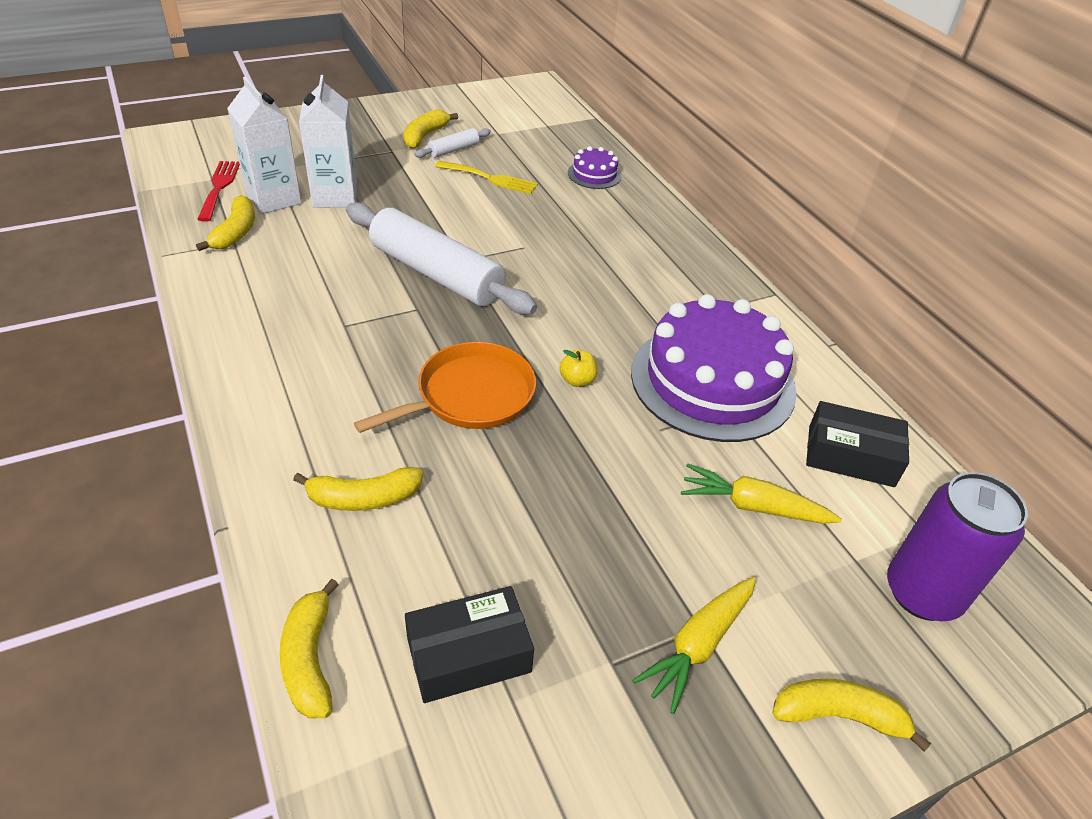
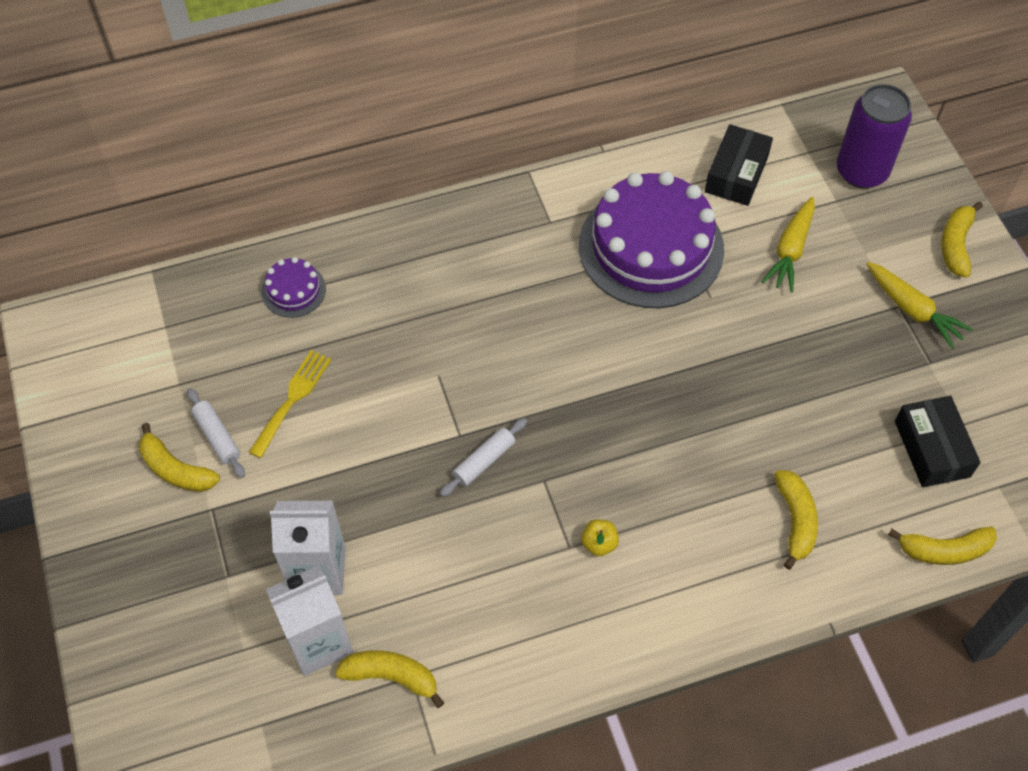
camera: 80 degrees left, 15 degrees up
(219, 187) = (285, 711): red fork -> none
(436, 273) = (484, 461): white rolling pin -> white rolling pin, size x0.44
(470, 396) = (672, 437): orange pan -> none
(577, 380) = (651, 350): yellow apple -> yellow apple (599, 543)

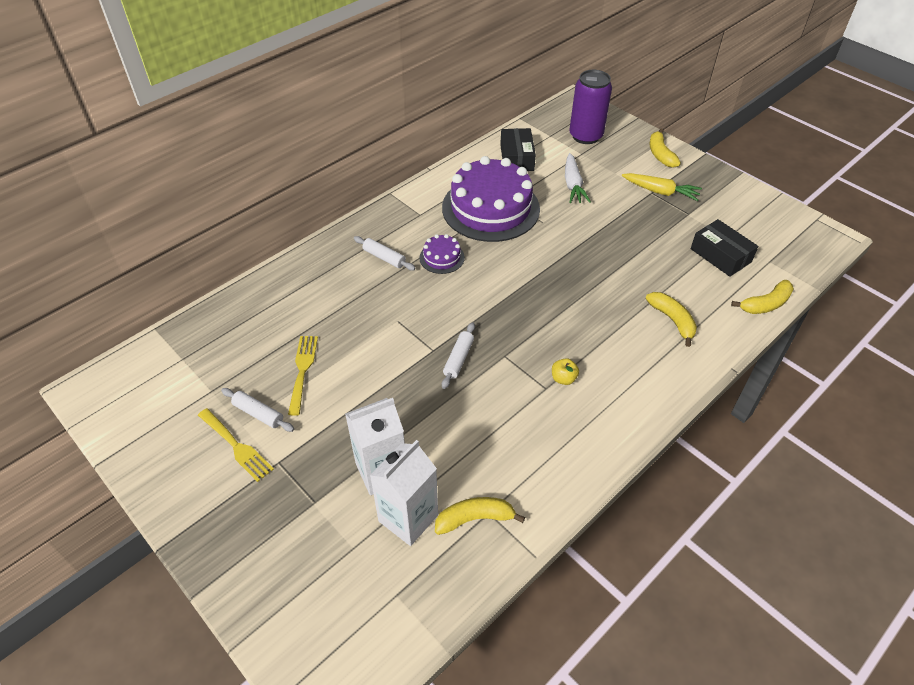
camera: 25 degrees left, 10 degrees down
(176, 469) = (237, 446): yellow banana -> yellow fork
(293, 290) = (268, 306): purple cake -> purple cake (442, 257)
(469, 273) = (384, 258): none -> white rolling pin
(790, 250) = (573, 185): yellow carrot -> white carrot

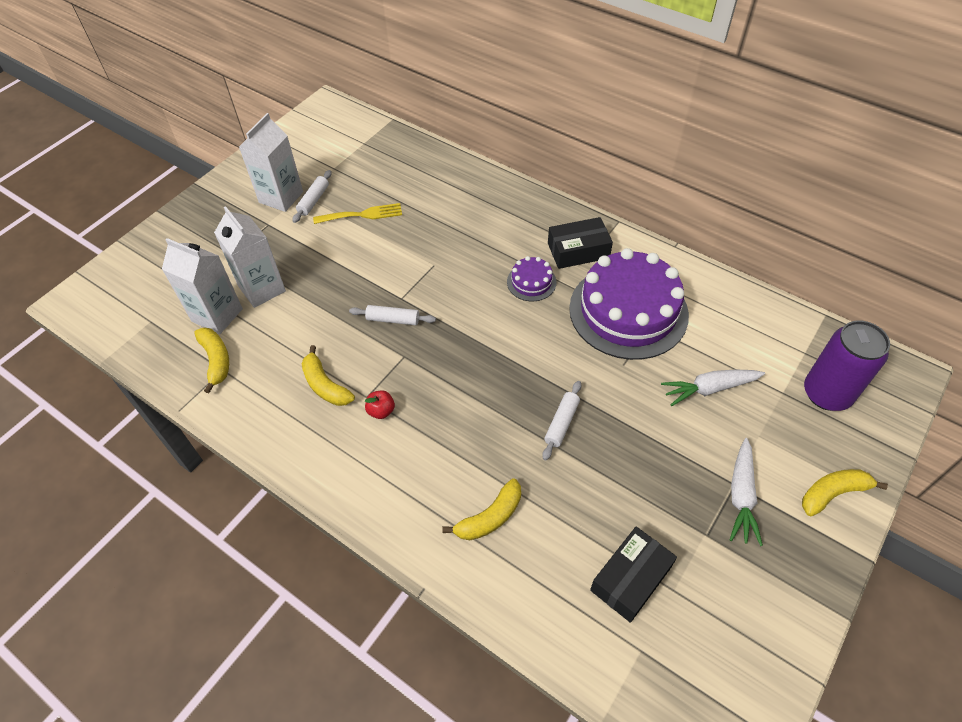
camera: 80 degrees right, 5 degrees up
(237, 446) = (281, 197): yellow fork -> white carton
(384, 258) = (517, 237): white rolling pin -> white rolling pin (561, 423)
(516, 157) = (737, 323): black box -> black box (578, 251)
(563, 378) = (381, 411): yellow apple -> red apple
(660, 192) = (741, 496): yellow carrot -> white carrot
(765, 304) = (547, 638): yellow banana -> yellow banana (325, 385)

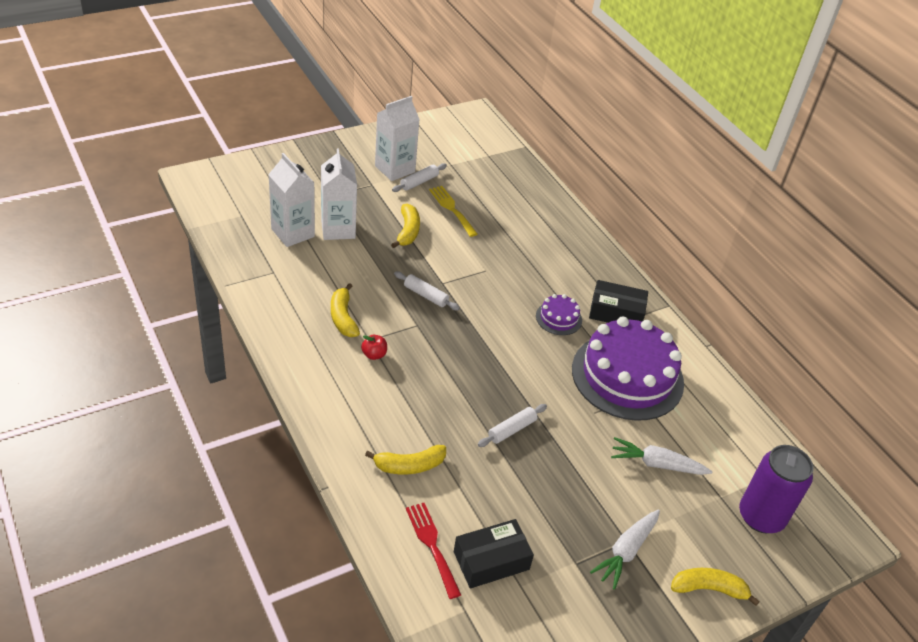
camera: 20 degrees right, 10 degrees down
(216, 360) = (272, 264): yellow banana -> yellow banana (408, 231)
(362, 215) = (451, 209): yellow fork -> yellow fork turned 135 degrees counterclockwise
(565, 595) = (432, 545): none -> red fork

